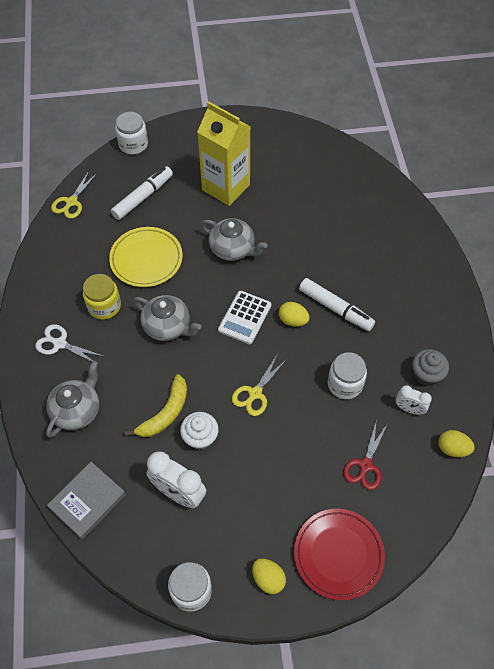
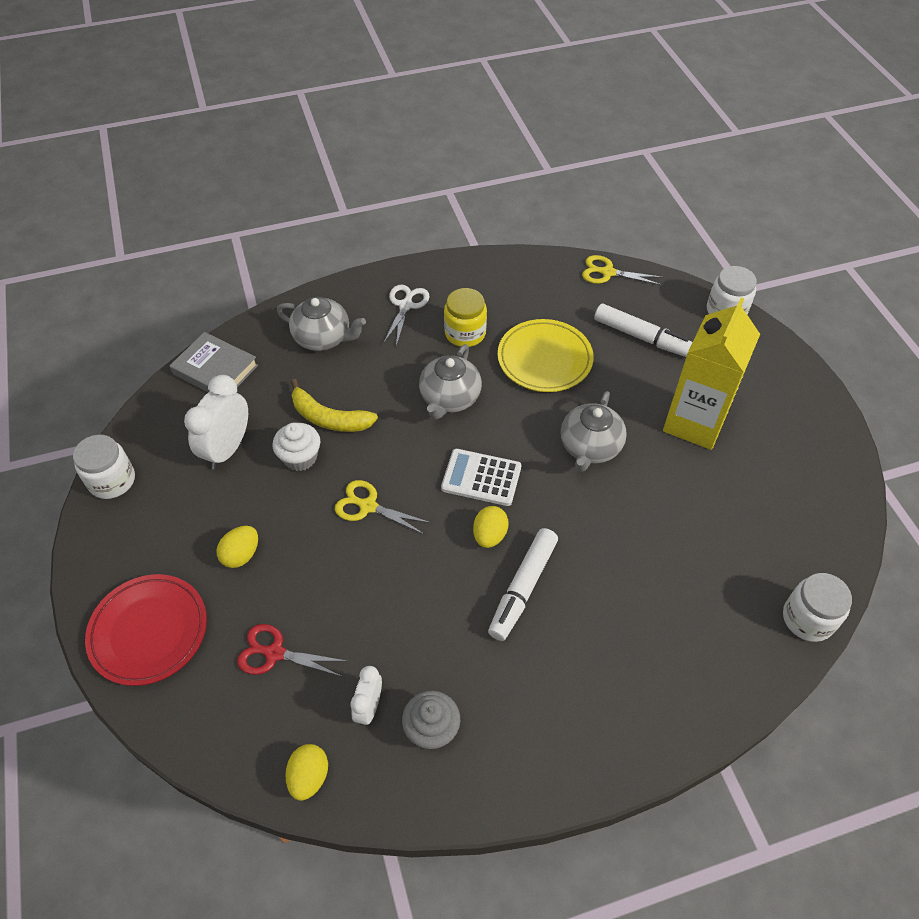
camera: 80 degrees right, 5 degrees down
(268, 579) = (121, 555): yellow egg -> yellow egg (241, 555)
(345, 384) = (398, 614): white jar -> white jar (807, 619)

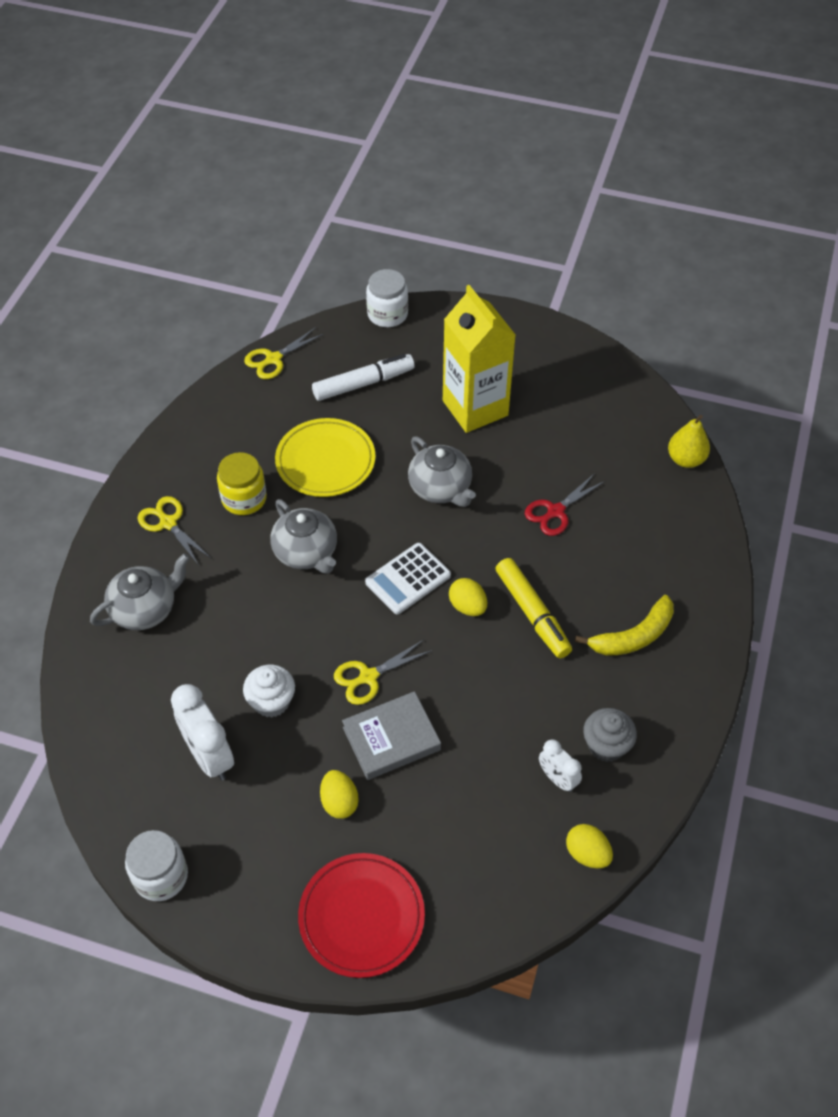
camera: 55 degrees left, 0 degrees up
(215, 370) = (100, 720): grey book -> grey book (391, 739)
(275, 653) = (459, 824): red scissors -> red scissors (555, 511)
(329, 418) = (246, 655): yellow banana -> yellow banana (633, 636)
(406, 306) = (168, 523): white scissors -> yellow scissors
(523, 588) = (532, 613): white marker -> yellow marker
(807, 619) = (685, 459): white jar -> yellow pear

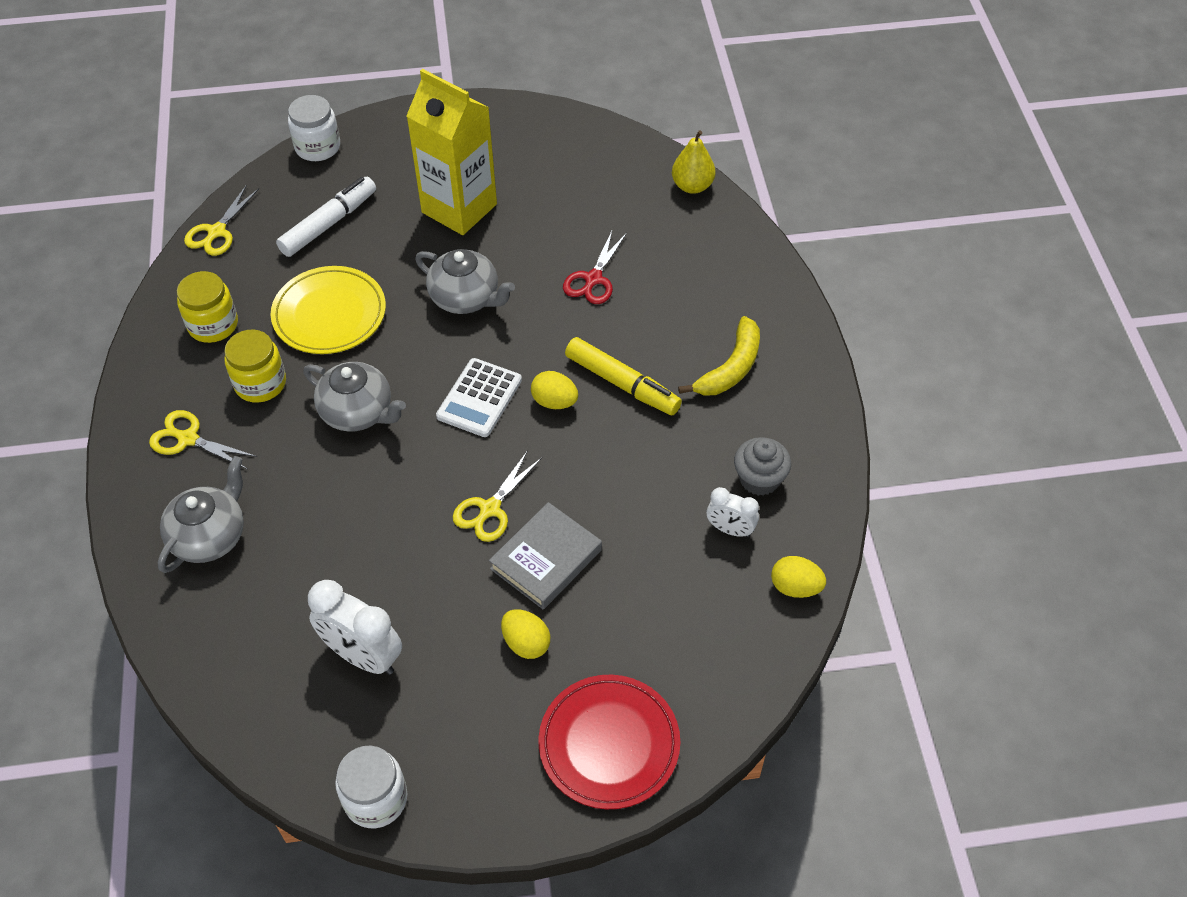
camera: 25 degrees left, 0 degrees up
(232, 436) = (213, 325): none -> yellow jar
(271, 701) = (401, 574): white cupcake -> none

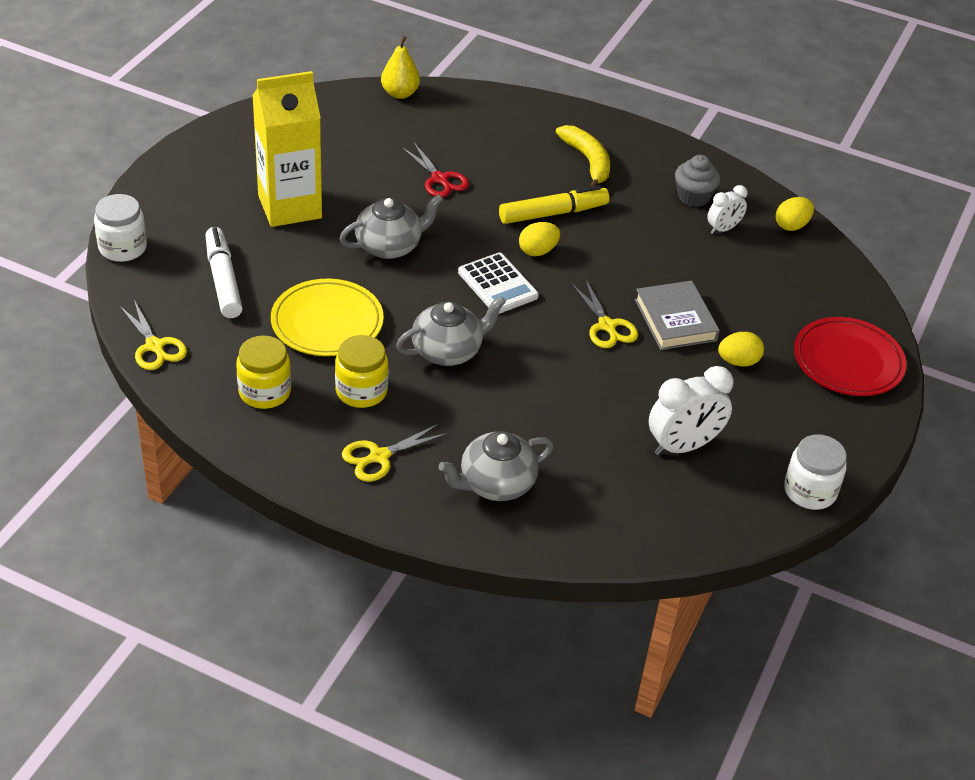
camera: 60 degrees left, 10 degrees down
(210, 536) = (496, 484): grey teapot -> grey teapot turned 90 degrees counterclockwise

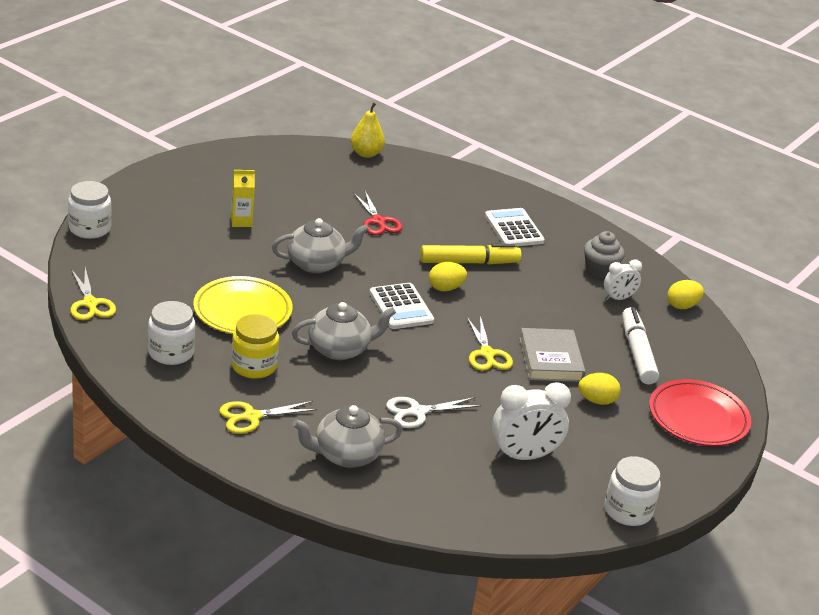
camera: 10 degrees right, 10 degrees down
(223, 280) = (165, 265): white marker -> white marker (637, 353)
(265, 392) = (171, 352): yellow jar -> white jar
(290, 207) = (241, 221): yellow carton -> yellow carton, size x0.44
(555, 414) = (418, 412): none -> white scissors
(588, 161) = (514, 229): yellow banana -> white calculator

